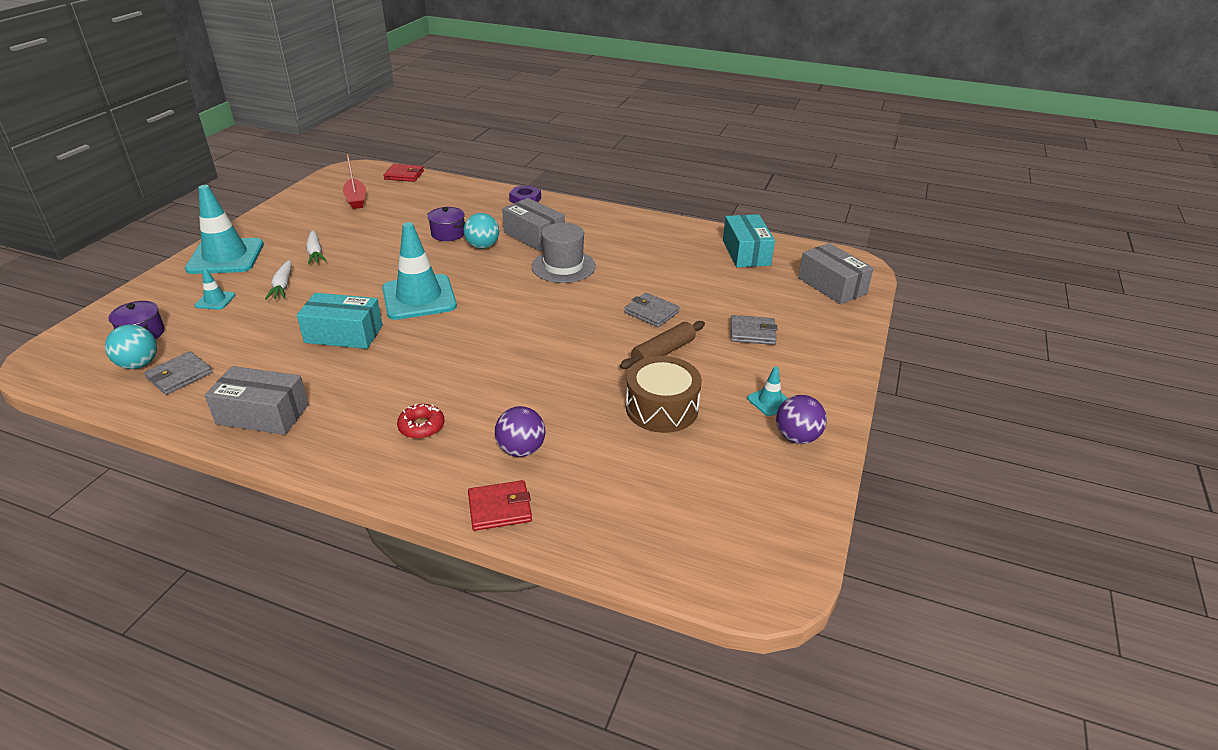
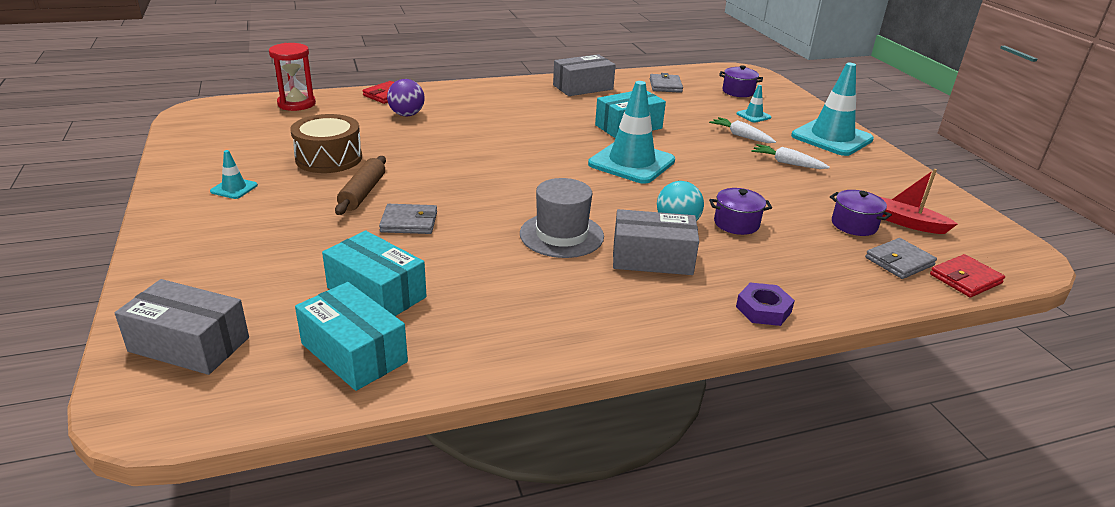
camera: 140 degrees right, 5 degrees down
(139, 364) = (698, 83): turquoise ball -> none
(386, 209) = (854, 225): none -> purple pot
(421, 426) = (485, 106): red donut -> none
(631, 540) = (296, 104): none -> red hourglass
(712, 275) = (376, 292): none -> turquoise box
(752, 333) = (280, 239): grey wallet -> grey wallet (899, 261)
(797, 437) = (199, 173): purple ball -> none

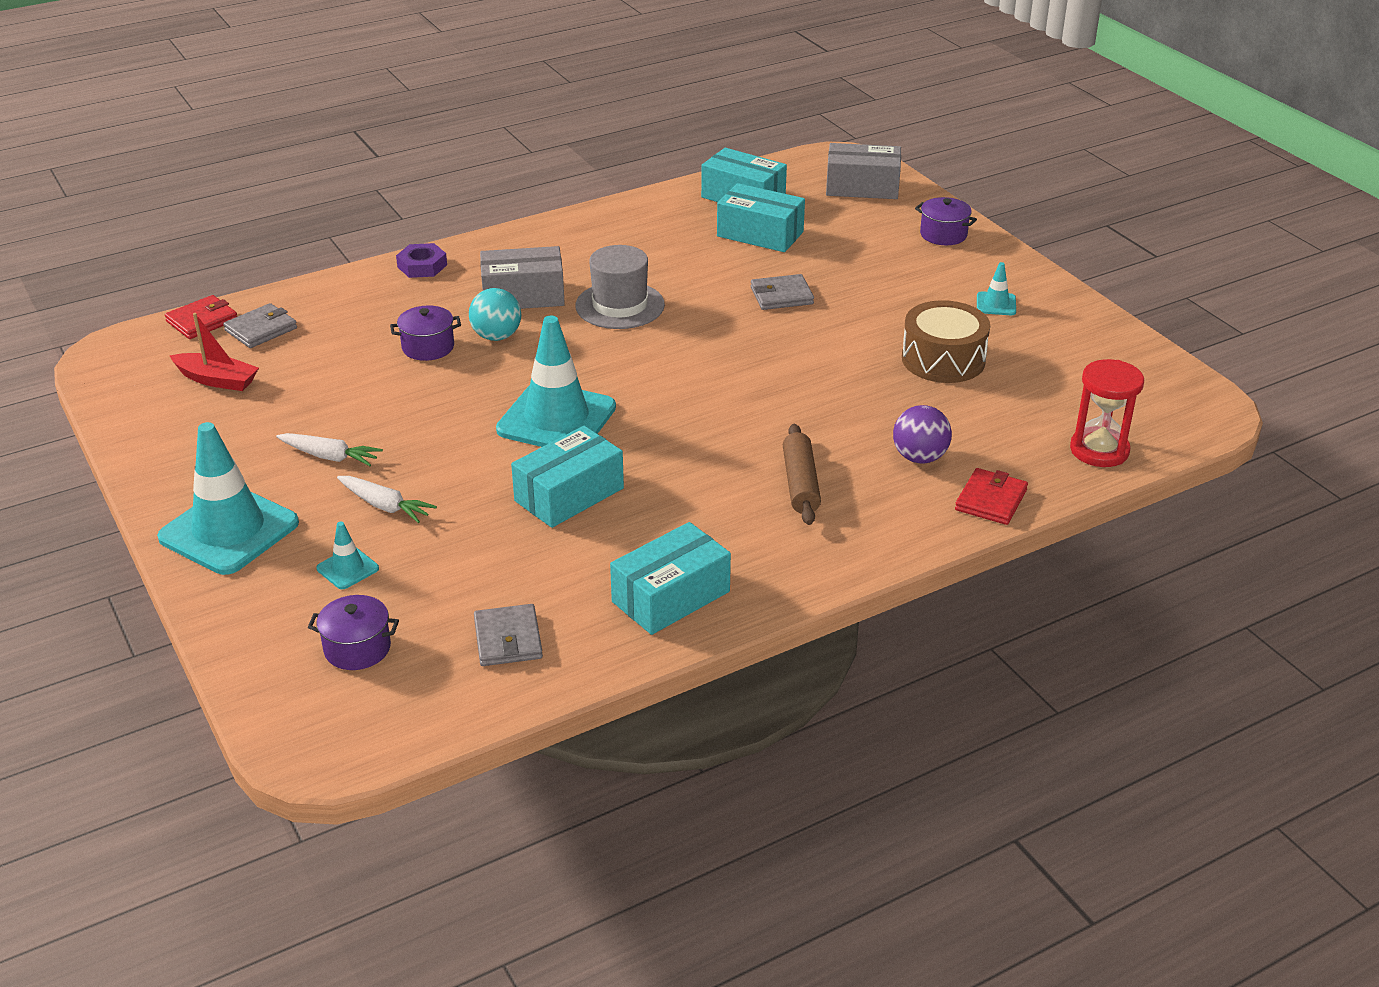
camera: 170 degrees right, 5 degrees up
(363, 193) = (857, 320): brown rolling pin -> brown rolling pin (800, 484)
(583, 87) = (671, 597): grey box -> turquoise box
(854, 225) = (286, 367): purple pot -> purple pot (943, 235)

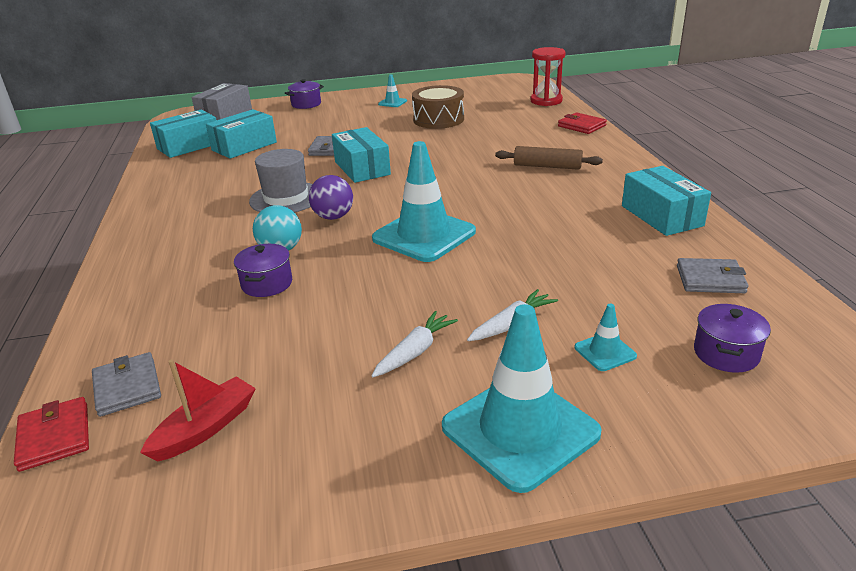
camera: 70 degrees left, 5 degrees down
(422, 266) = (120, 276): purple nut -> none
(523, 295) = (229, 233): grey box -> none
(569, 494) = (529, 239): turquoise box -> turquoise box (362, 168)
(919, 457) = (534, 136): purple ball -> purple ball (333, 217)

